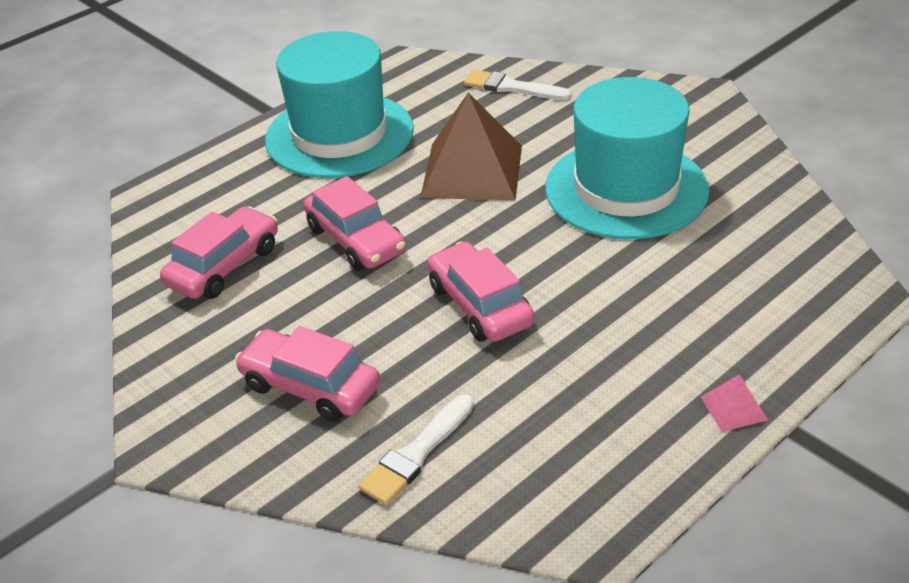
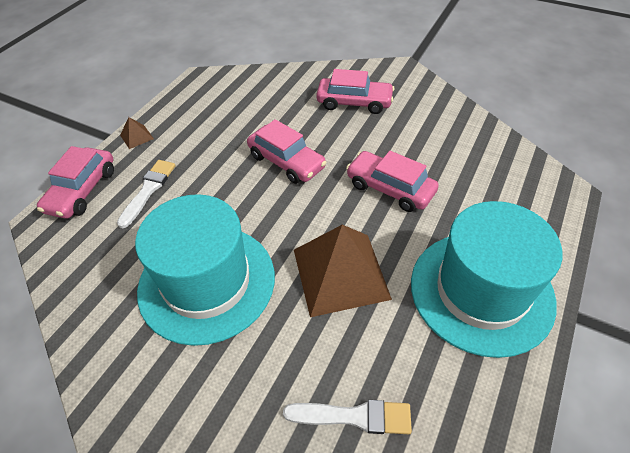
camera: 160 degrees right, 10 degrees up
(224, 266) = (458, 152): pink car -> pink car (82, 190)
(417, 453) = (286, 88): white brush -> white brush (148, 190)
(733, 408) = (136, 137): pink pyramid -> brown pyramid

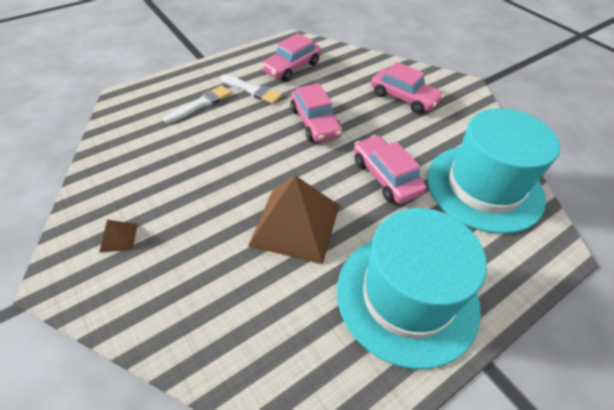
camera: 25 degrees right, 0 degrees up
(82, 190) = (159, 87): pink car -> pink car (291, 67)
(136, 137) = (220, 65): brown pyramid -> brown pyramid (118, 237)
(207, 282) = (193, 185): turquoise hat -> turquoise hat (484, 187)
(353, 416) = (225, 338): white brush -> white brush (252, 90)

